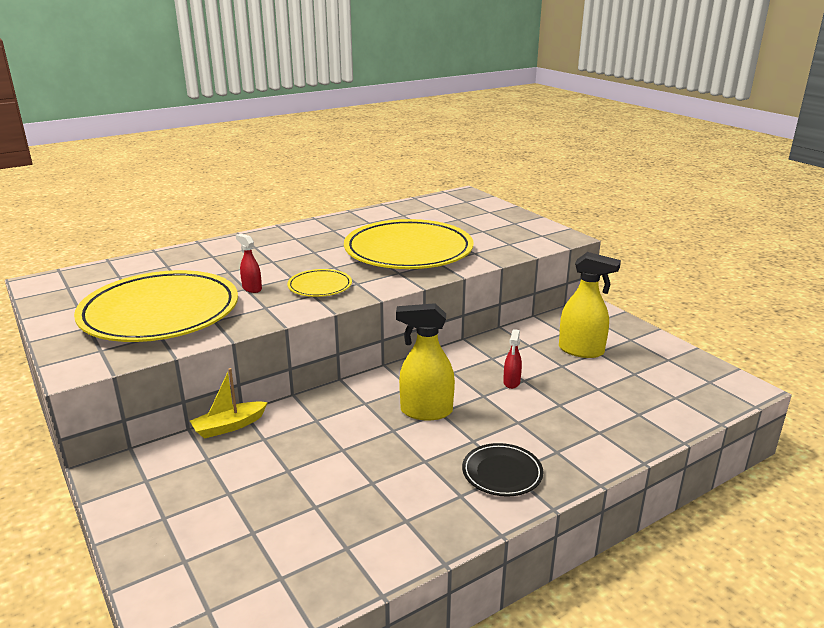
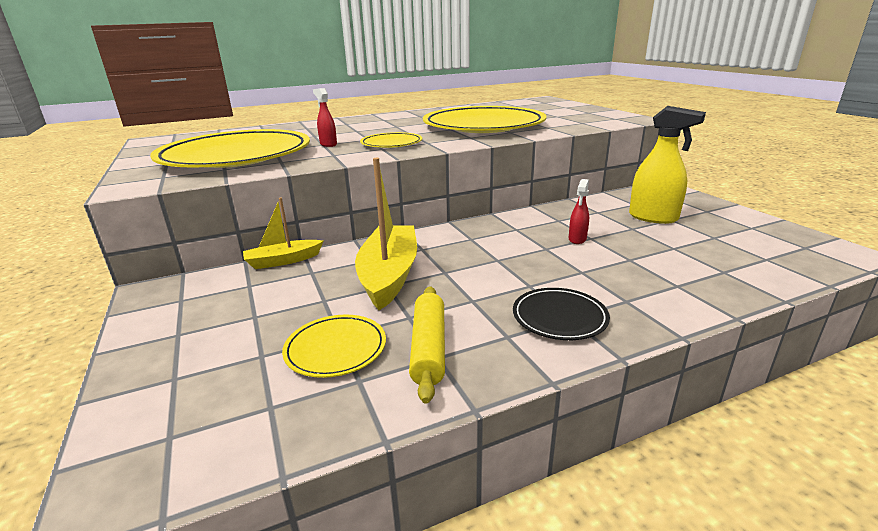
camera: 10 degrees right, 0 degrees up
(316, 520) = (335, 349): none -> yellow plate
(341, 437) = (389, 275): none -> yellow boat
(397, 512) = (429, 348): none -> yellow rolling pin
(425, 411) = (482, 258): yellow spray bottle -> none

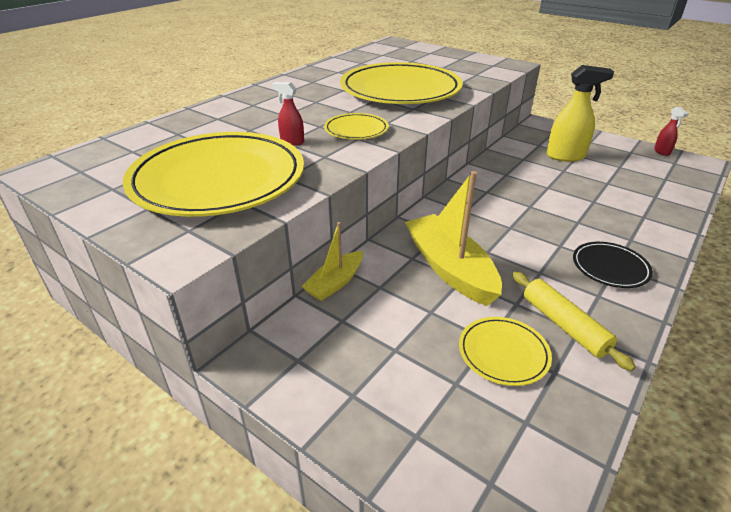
camera: 30 degrees left, 10 degrees up
(577, 239) = (541, 191): red spray bottle -> red spray bottle (662, 152)

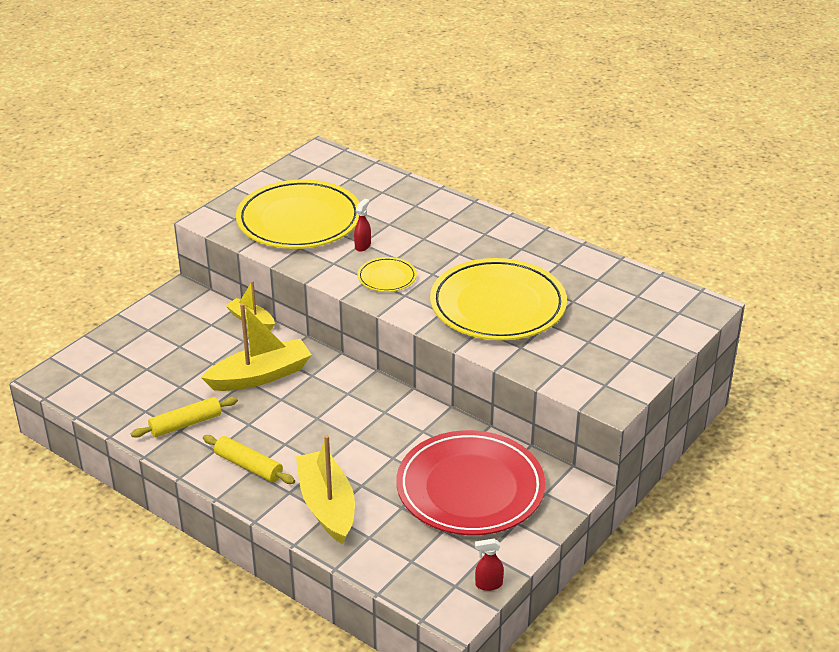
camera: 90 degrees right, 0 degrees up
(503, 353) = (166, 391): yellow plate -> none
(566, 156) = (470, 488): yellow spray bottle -> red plate
(610, 267) = (249, 466): black plate -> yellow rolling pin
(633, 217) = (327, 505): none -> yellow boat

